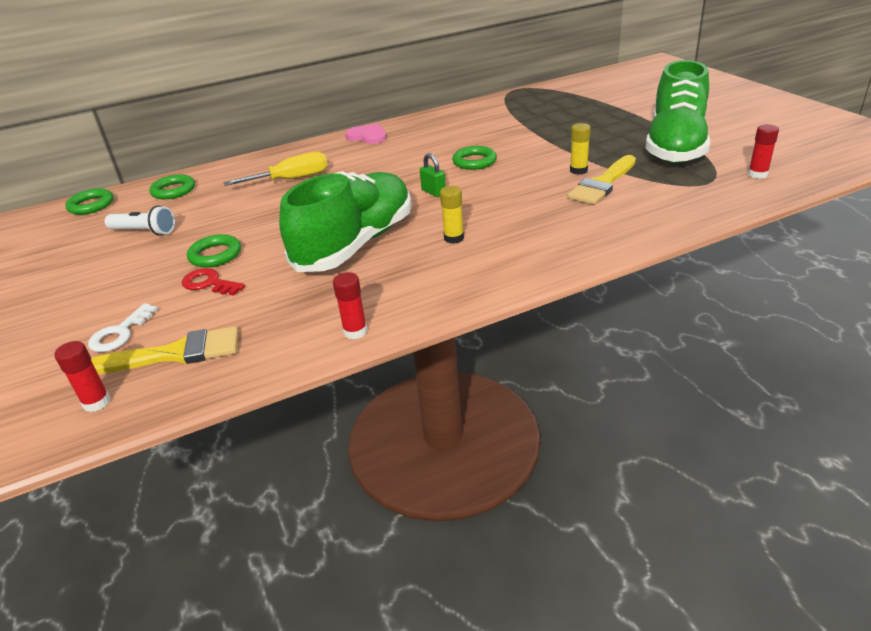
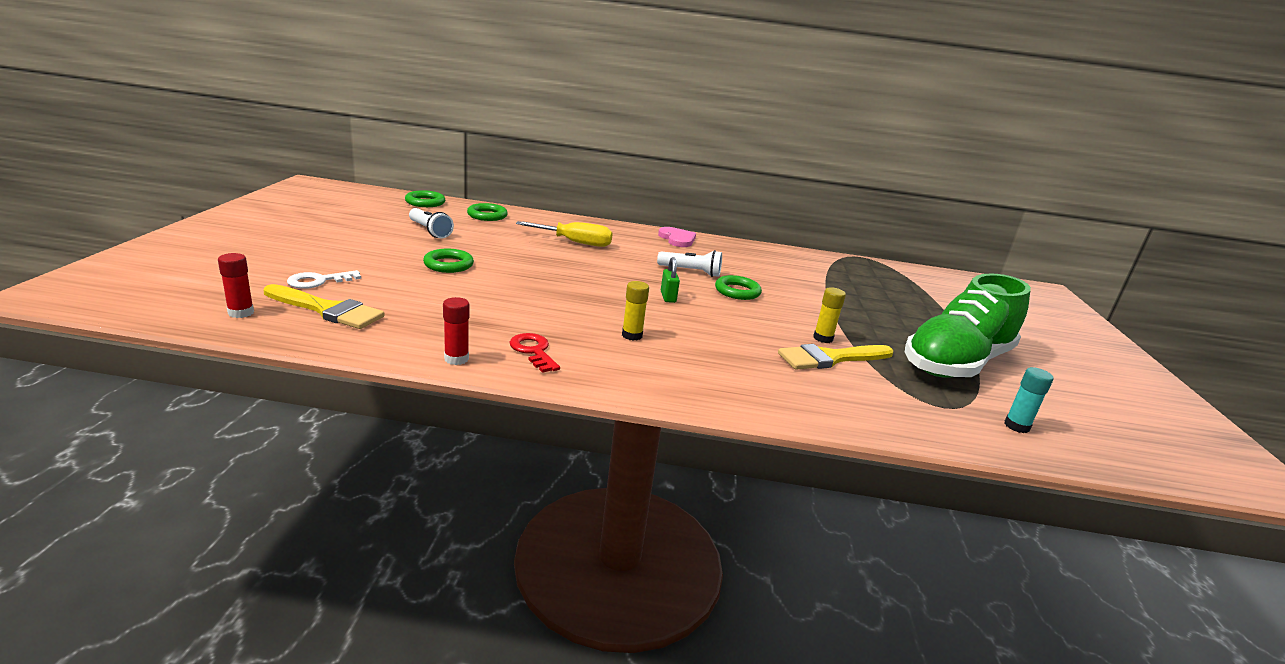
camera: 25 degrees right, 10 degrees down
(209, 283) = (416, 279): red key -> red key (533, 351)
(356, 244) = (551, 303): green shoe -> none
(419, 161) = (691, 272): none -> white flashlight
(757, 174) = (1016, 426): red glue stick -> turquoise glue stick

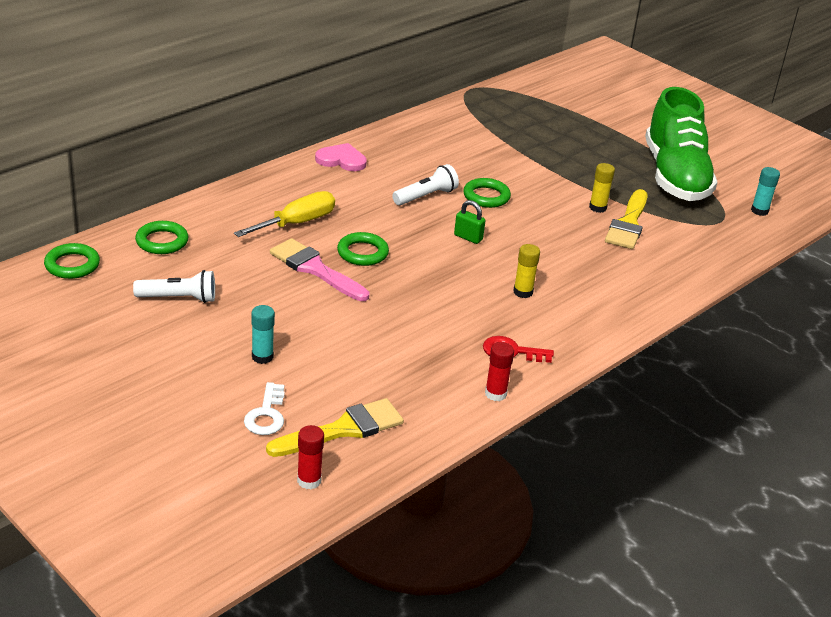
camera: 50 degrees left, 10 degrees up
(393, 265) = (262, 357): none -> turquoise glue stick
(448, 265) = (290, 323): green ring -> green ring (362, 253)
(529, 258) = (315, 269): none -> pink brush

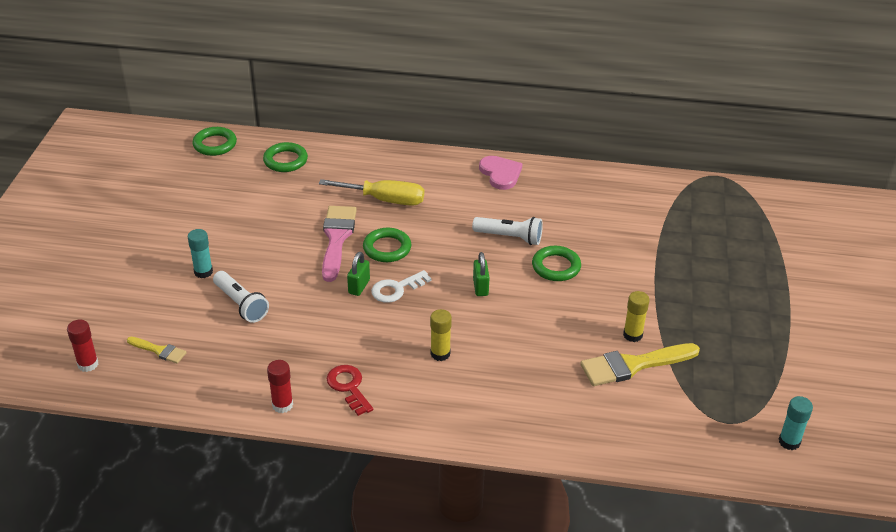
camera: 55 degrees right, 5 degrees up
(179, 298) = (229, 203): white flashlight -> white flashlight (241, 304)
(266, 415) = (140, 308): white key -> white key (396, 289)
(343, 429) = (159, 350): yellow brush -> yellow brush, size x0.53
(394, 289) = (359, 286): none -> green padlock
(675, 176) = (764, 357): green shoe -> none

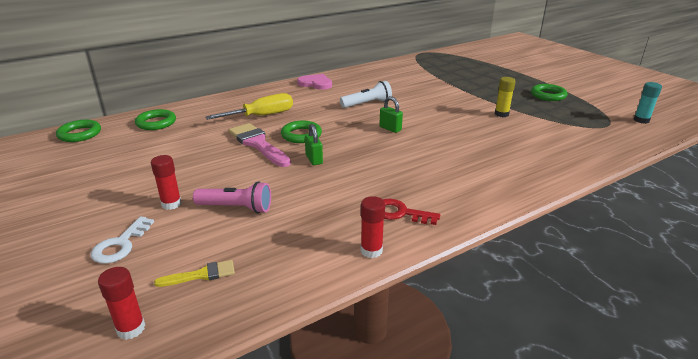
camera: 40 degrees left, 10 degrees down
(203, 272) = (171, 204): turquoise glue stick -> red glue stick
(241, 304) = (236, 208): white flashlight -> pink flashlight
(396, 289) = (341, 150): white key -> white key (120, 245)
(440, 354) = (424, 167): yellow glue stick -> none
(556, 267) = (413, 105): green ring -> green ring (548, 95)
(633, 365) = (526, 125): yellow brush -> none

